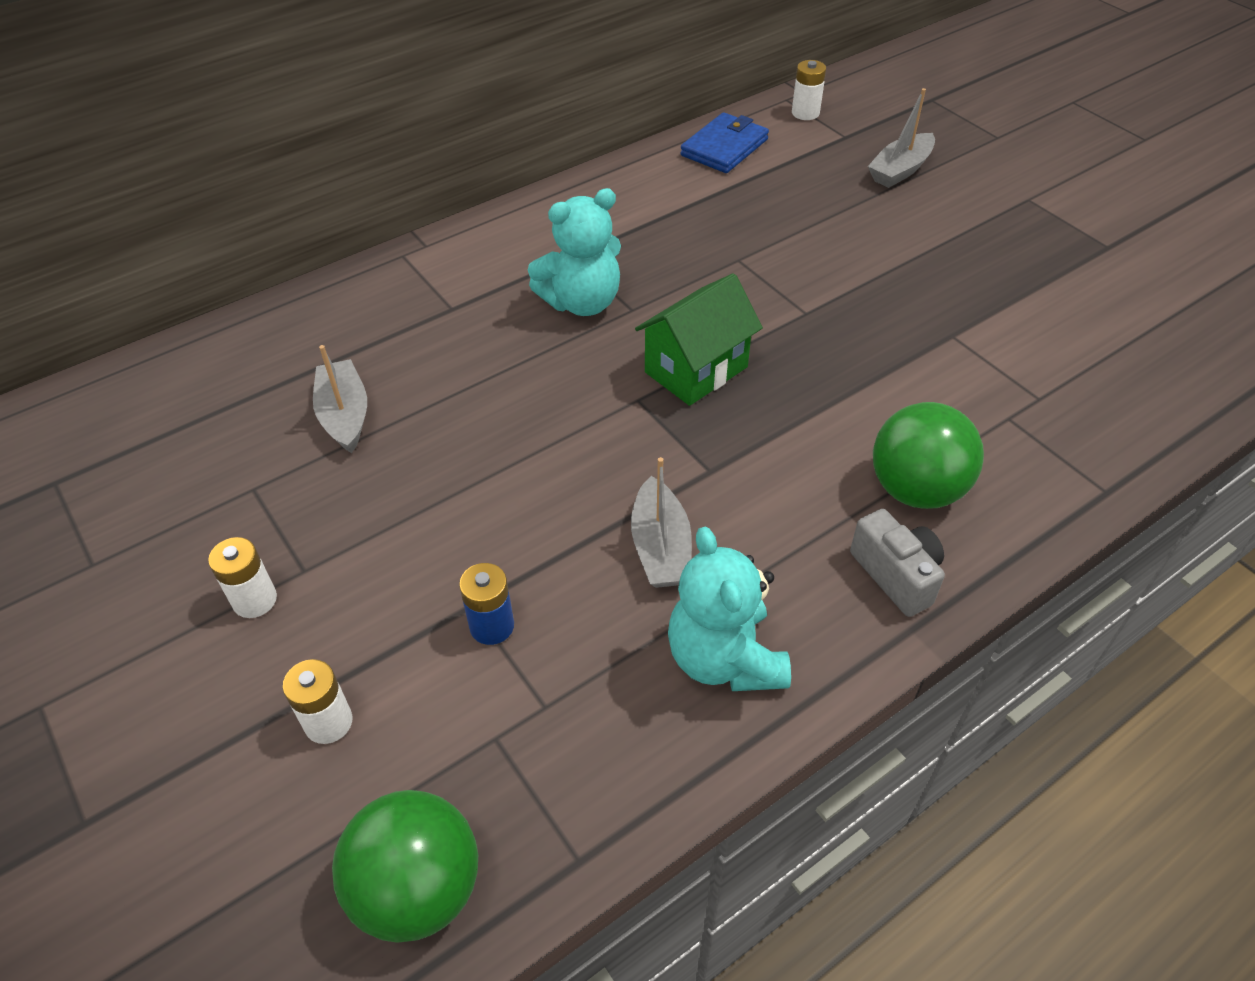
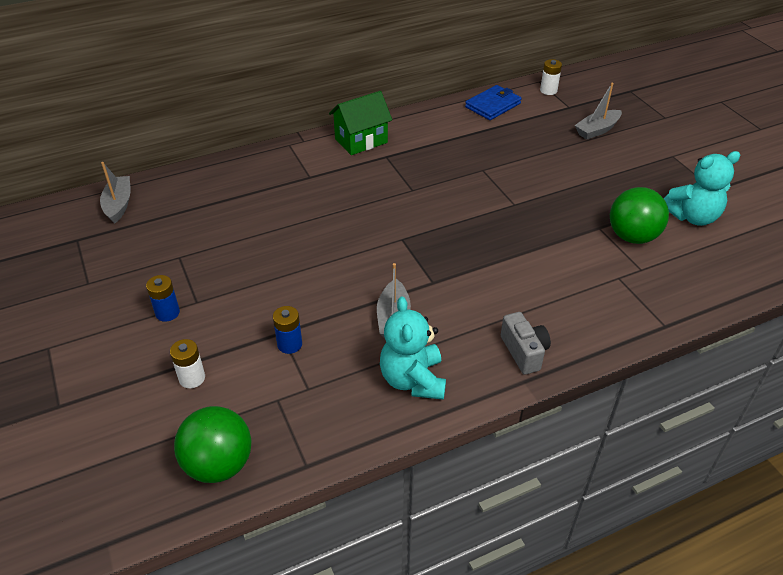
camera: 10 degrees right, 5 degrees down
(255, 600) = (167, 313): white battery -> blue battery
(345, 415) = (237, 226): grey boat -> grey boat (118, 204)
(582, 302) = (384, 182): turquoise teddy bear -> turquoise teddy bear (692, 217)
(696, 369) = (440, 227): green house -> green house (361, 141)
(916, 489) = (550, 308): green ball -> green ball (632, 236)

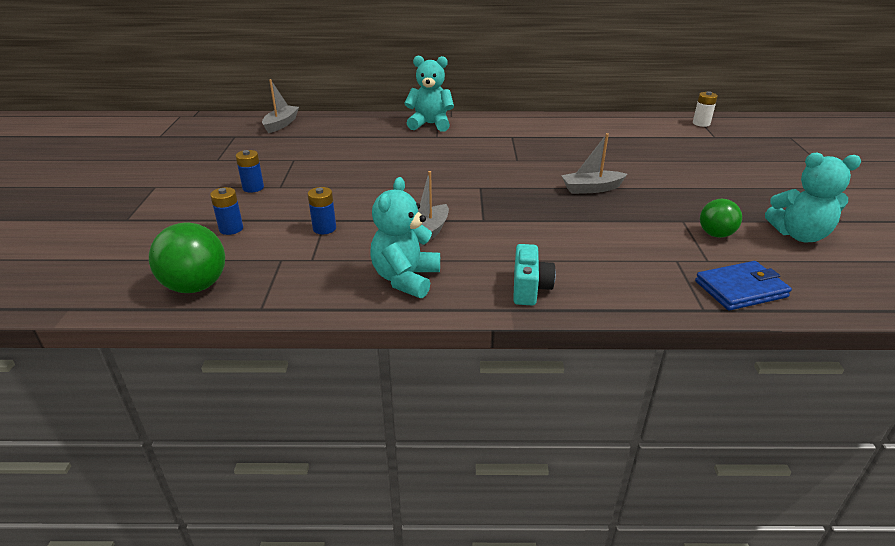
camera: 25 degrees right, 10 degrees down
(192, 378) = (231, 229): white battery -> blue battery
(290, 160) = (430, 124): none -> turquoise teddy bear
(361, 141) = (498, 124): green house -> none
(493, 105) = (637, 123): blue wallet -> blue wallet (741, 289)
(524, 352) = (529, 288): grey camera -> turquoise camera
(597, 130) = (733, 156): grey boat -> grey boat (591, 189)
(632, 236) = (715, 234): green ball -> green ball, size x0.63

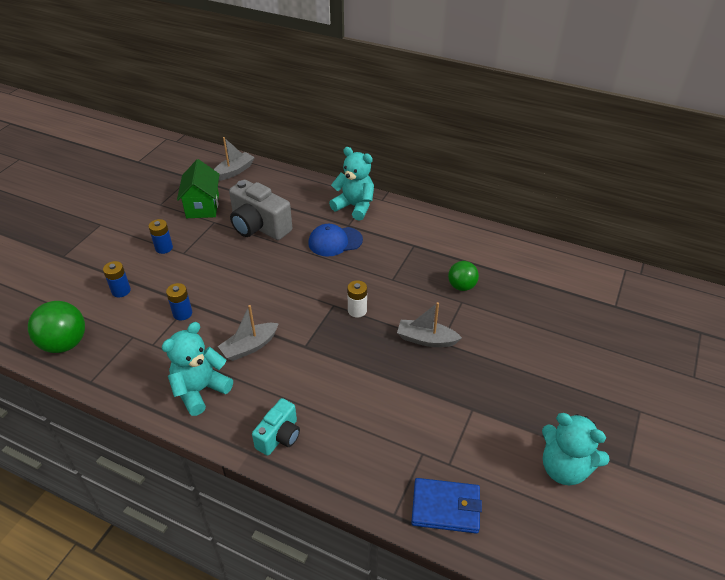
camera: 25 degrees right, 10 degrees up
(269, 152) = (202, 206): none -> green house
(347, 154) = (259, 227): none -> grey camera
(435, 148) = (335, 241): none -> blue cap
(701, 123) = (620, 281): white battery -> white battery (357, 310)
(715, 234) = (486, 437): green ball -> green ball (461, 286)

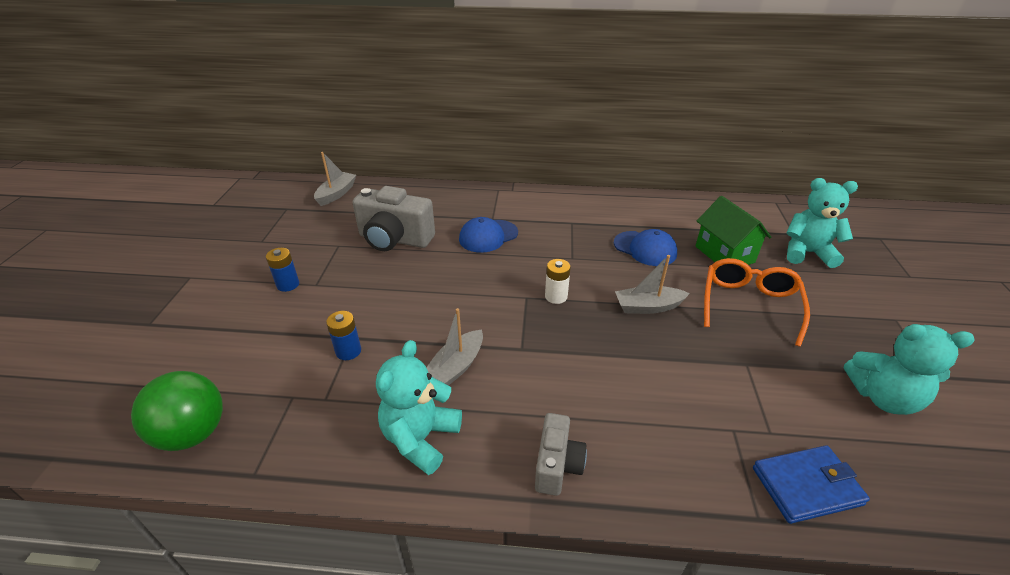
camera: 20 degrees left, 5 degrees down
(121, 291) = (251, 345): blue battery -> none
(202, 206) = (316, 233): green house -> green house (724, 254)
(279, 436) = (557, 465): turquoise camera -> grey camera
(354, 206) = (488, 201): turquoise teddy bear -> turquoise teddy bear (807, 253)
(461, 286) = (645, 248): green ball -> blue cap
(514, 361) = (749, 305): none -> orange glasses

